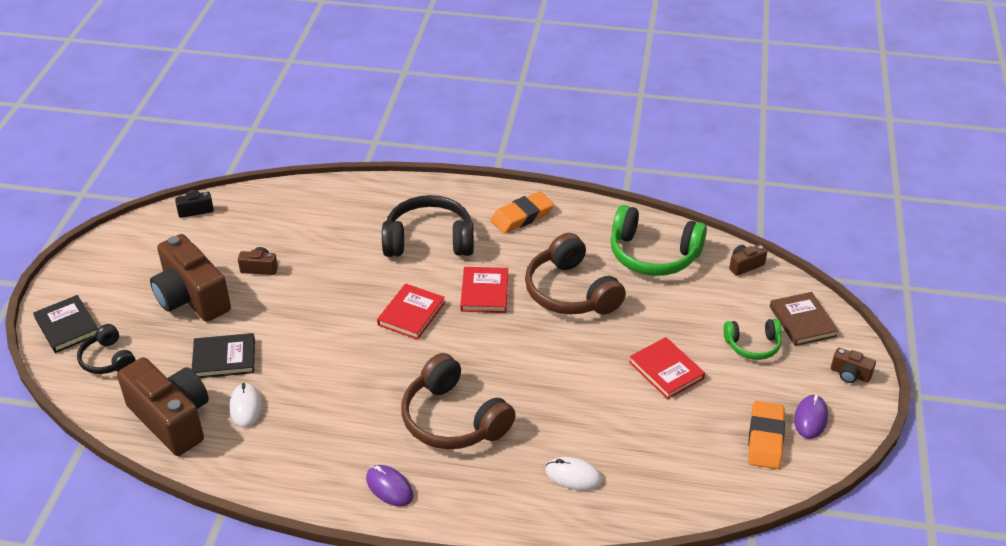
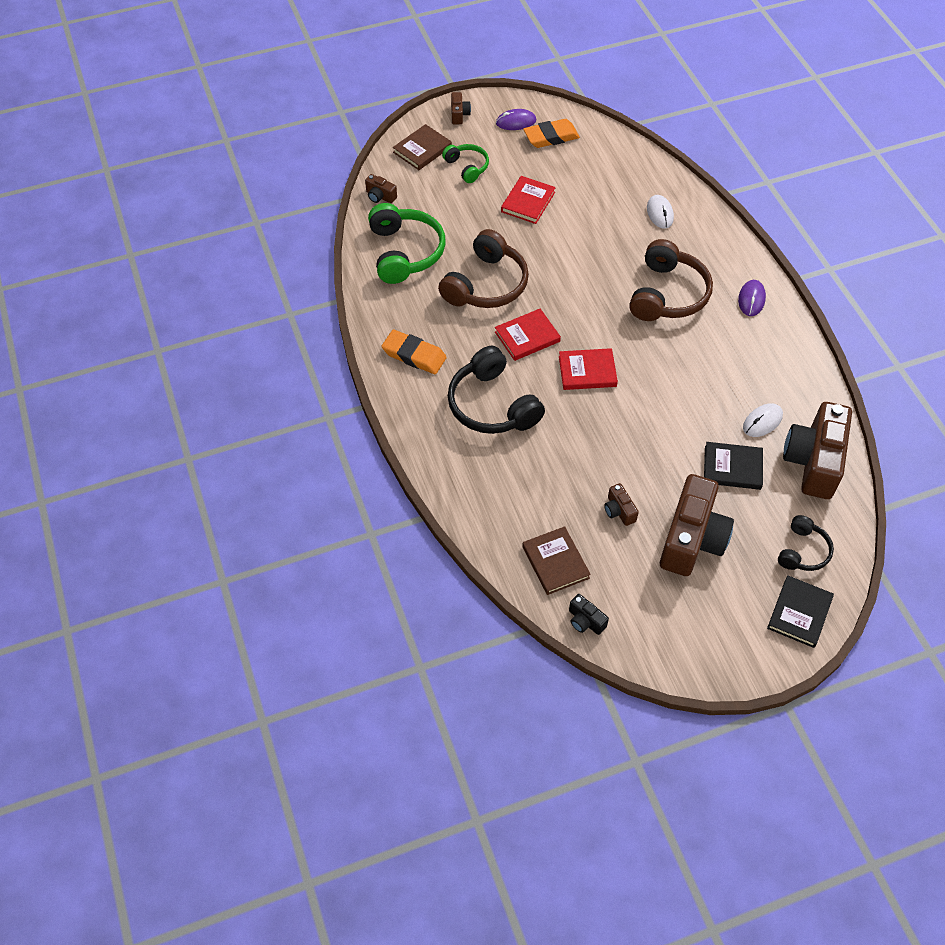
camera: 120 degrees left, 15 degrees up
(224, 358) = (732, 467): black book -> black book turned 45 degrees counterclockwise
(255, 215) = (555, 562): none -> brown book

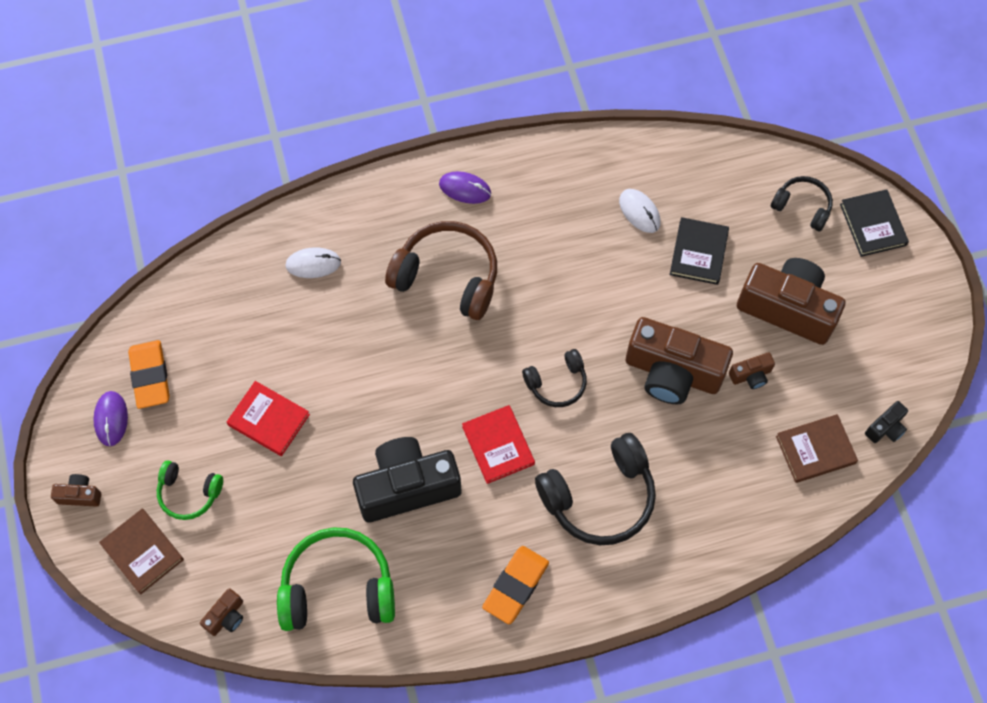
camera: 85 degrees left, 10 degrees up
(467, 167) = (189, 493): green headphones -> green headphones turned 135 degrees counterclockwise
(486, 284) = (407, 487): brown headphones -> black camera
(587, 371) = (557, 383): red book -> black headphones
(799, 613) = (872, 225): black book -> black book turned 45 degrees clockwise
(813, 461) = (693, 173): brown camera -> brown camera (672, 372)

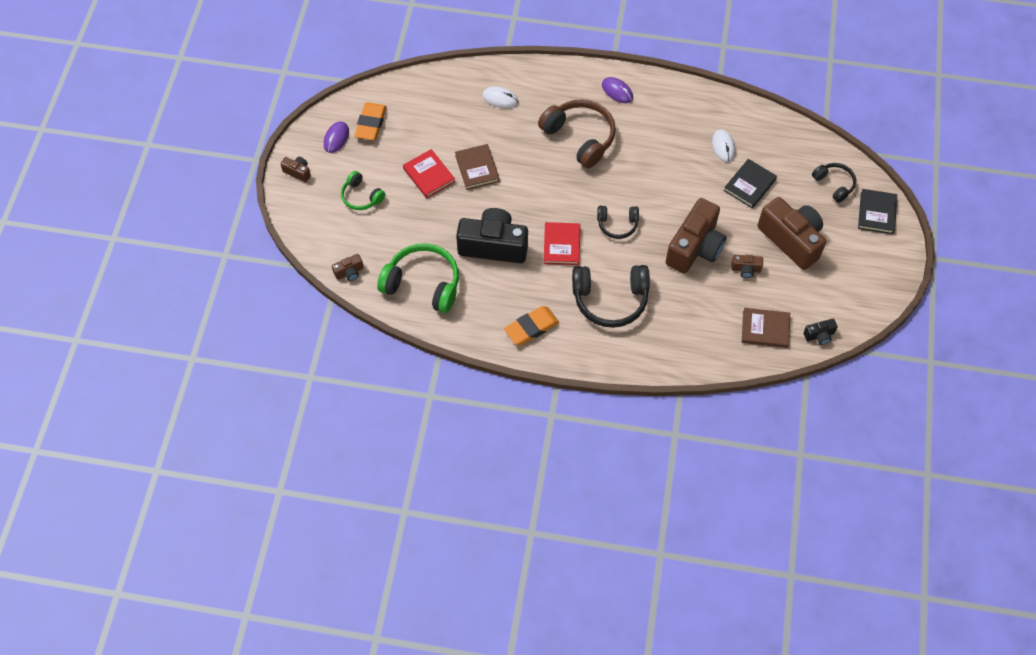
camera: 25 degrees right, 5 degrees down
(142, 552) = (318, 217): brown book -> brown book (477, 168)
(672, 372) = (695, 247): brown camera -> brown camera turned 105 degrees counterclockwise

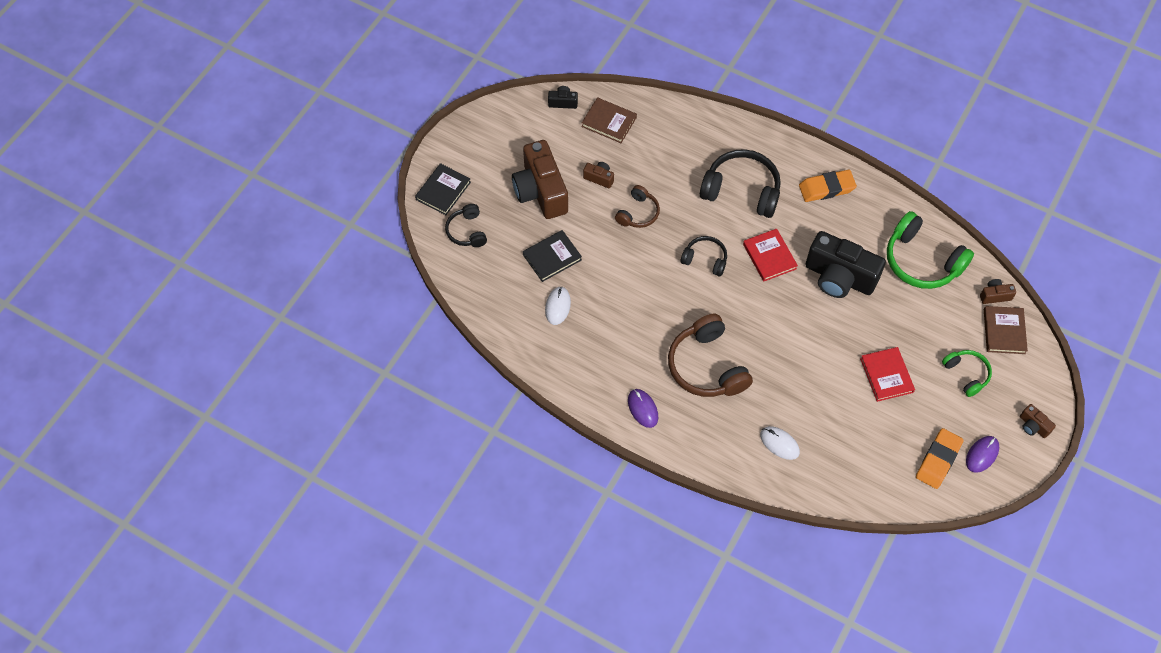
camera: 160 degrees left, 0 degrees up
(477, 168) = (831, 366): brown book -> brown book (1004, 331)
(561, 245) = (769, 256): red book -> red book turned 45 degrees counterclockwise
(695, 247) = (638, 213): brown camera -> brown headphones

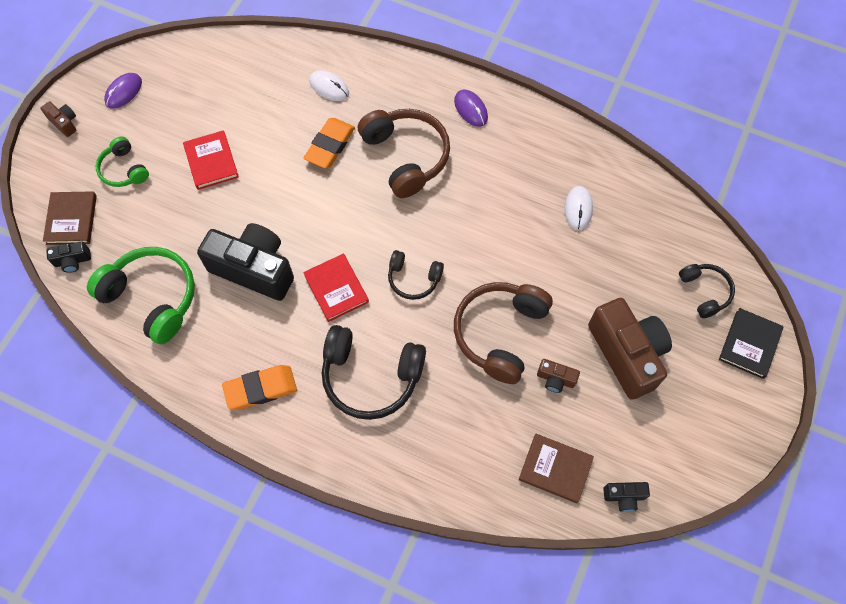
camera: 175 degrees right, 5 degrees up
(552, 257) = (595, 267): black book -> none
(638, 213) = (500, 333): brown headphones -> brown headphones, size x1.79
(938, 460) = (169, 83): orange eraser -> orange eraser (330, 145)
(995, 296) = (73, 261): brown camera -> black camera

